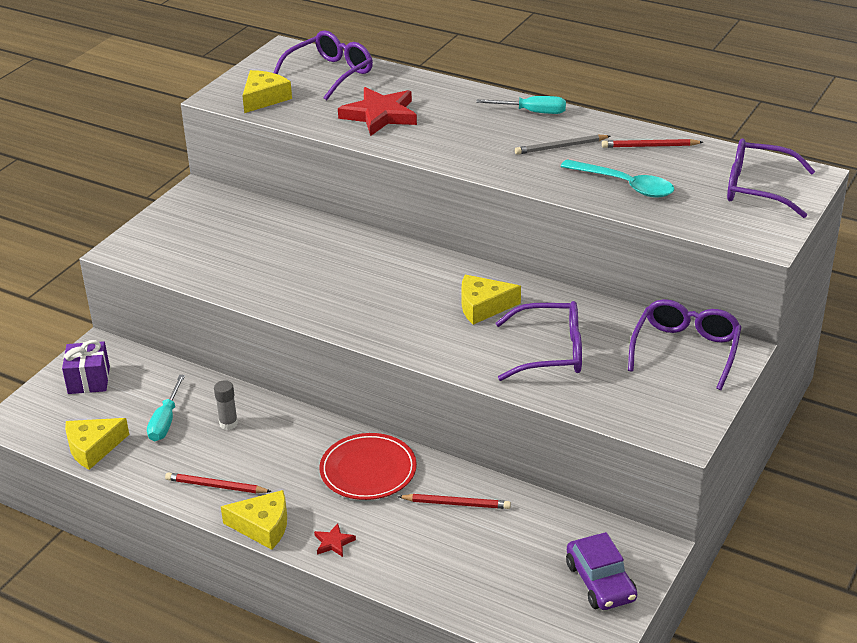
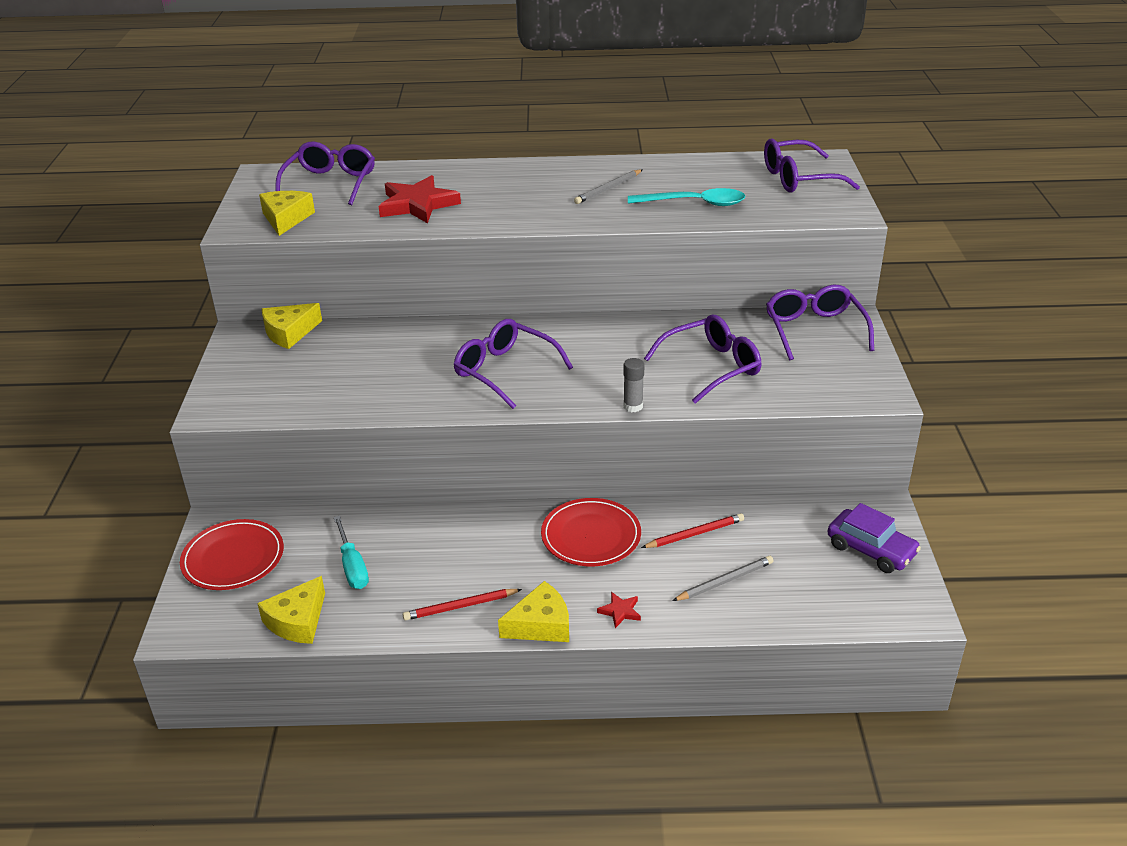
camera: 30 degrees left, 0 degrees up
(89, 380) = (233, 558): purple gift -> red plate
(228, 423) = (419, 545): grey glue stick -> grey glue stick (633, 406)
(369, 294) = (504, 371): none -> purple glasses
(442, 554) = (724, 581): none -> grey pencil
(483, 306) = (617, 349): yellow cheese -> yellow cheese (289, 332)
(532, 112) = (553, 169): turquoise screwdriver -> none
(650, 146) = (680, 170): red pencil -> none

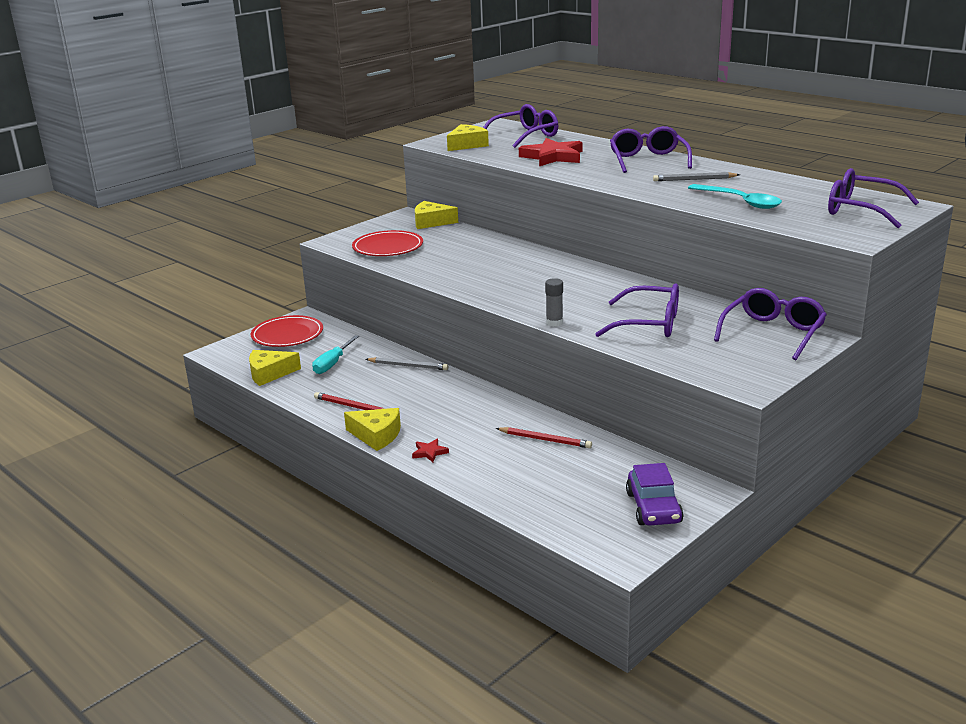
camera: 45 degrees right, 10 degrees down
(504, 371) = (512, 278): purple glasses -> purple glasses (648, 160)
(591, 536) = (479, 410): red plate -> red plate (388, 247)
(724, 581) = (519, 471): grey pencil -> grey pencil (408, 366)

